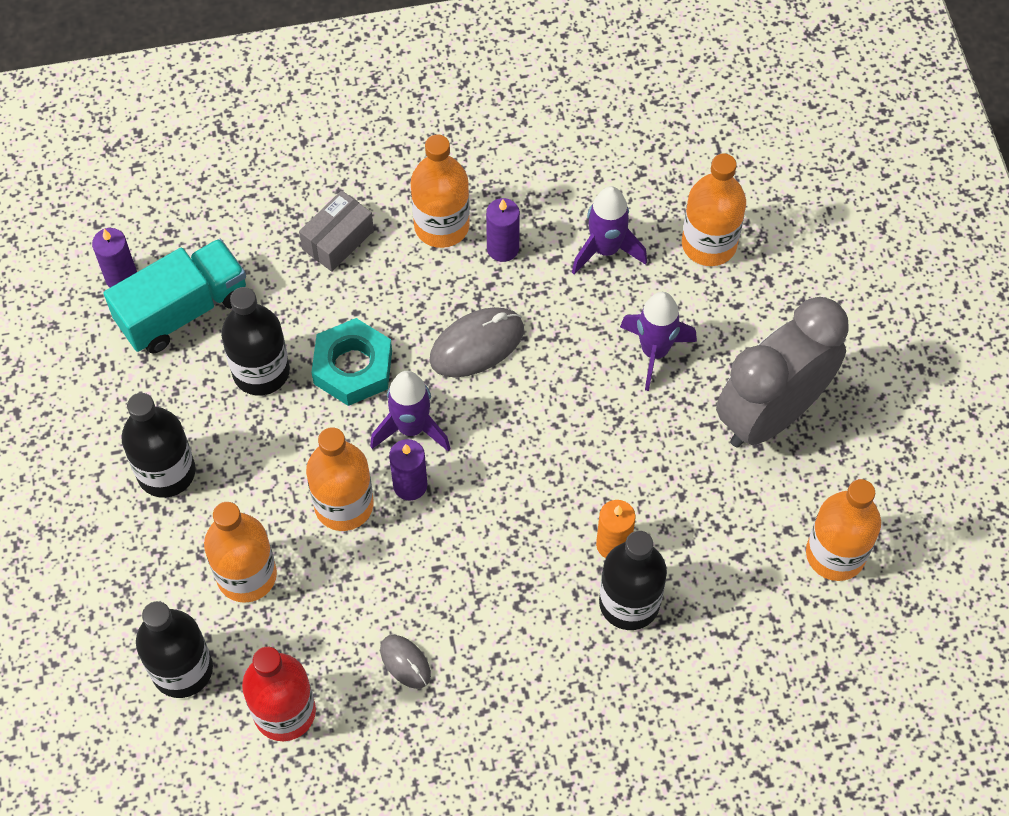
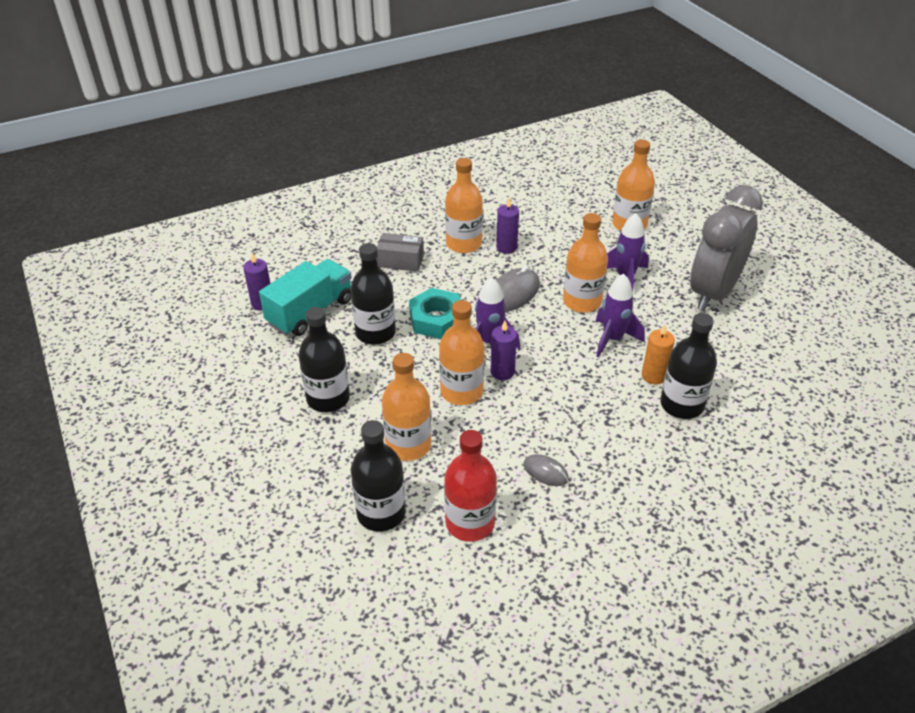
camera: 15 degrees left, 20 degrees down
(338, 240) = (400, 261): grey box -> grey box turned 75 degrees clockwise
(605, 250) = (569, 237): purple rocket -> purple rocket (612, 339)
(835, 554) = (796, 352): orange bottle -> orange bottle (582, 301)

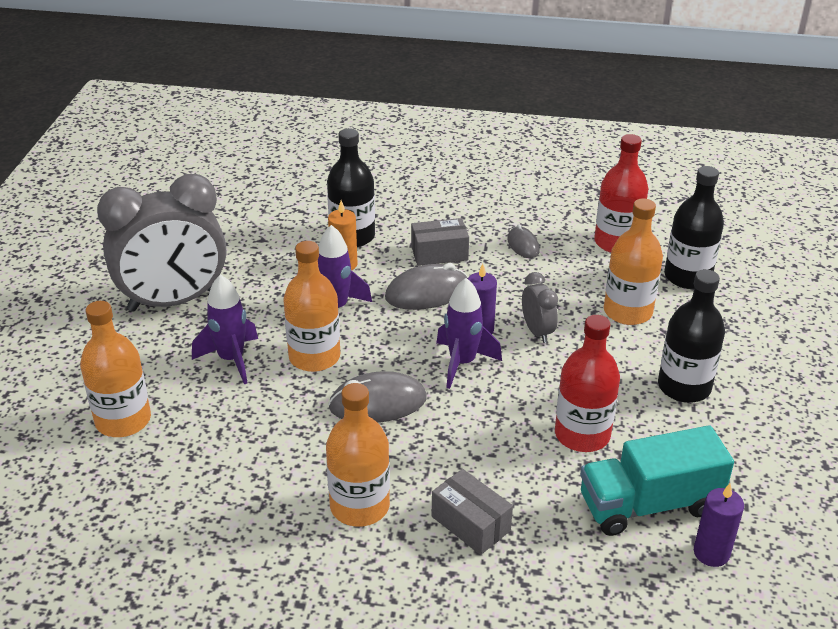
camera: 145 degrees left, 5 degrees down
(375, 333) = (582, 435): black bottle -> red bottle
(436, 319) = (496, 416): turquoise nut -> none
(461, 391) = (537, 331): orange bottle -> grey clock
(506, 247) = (311, 470): purple candle -> none
(569, 383) = (427, 292): none -> grey mouse
(600, 425) = (439, 253): none -> grey box

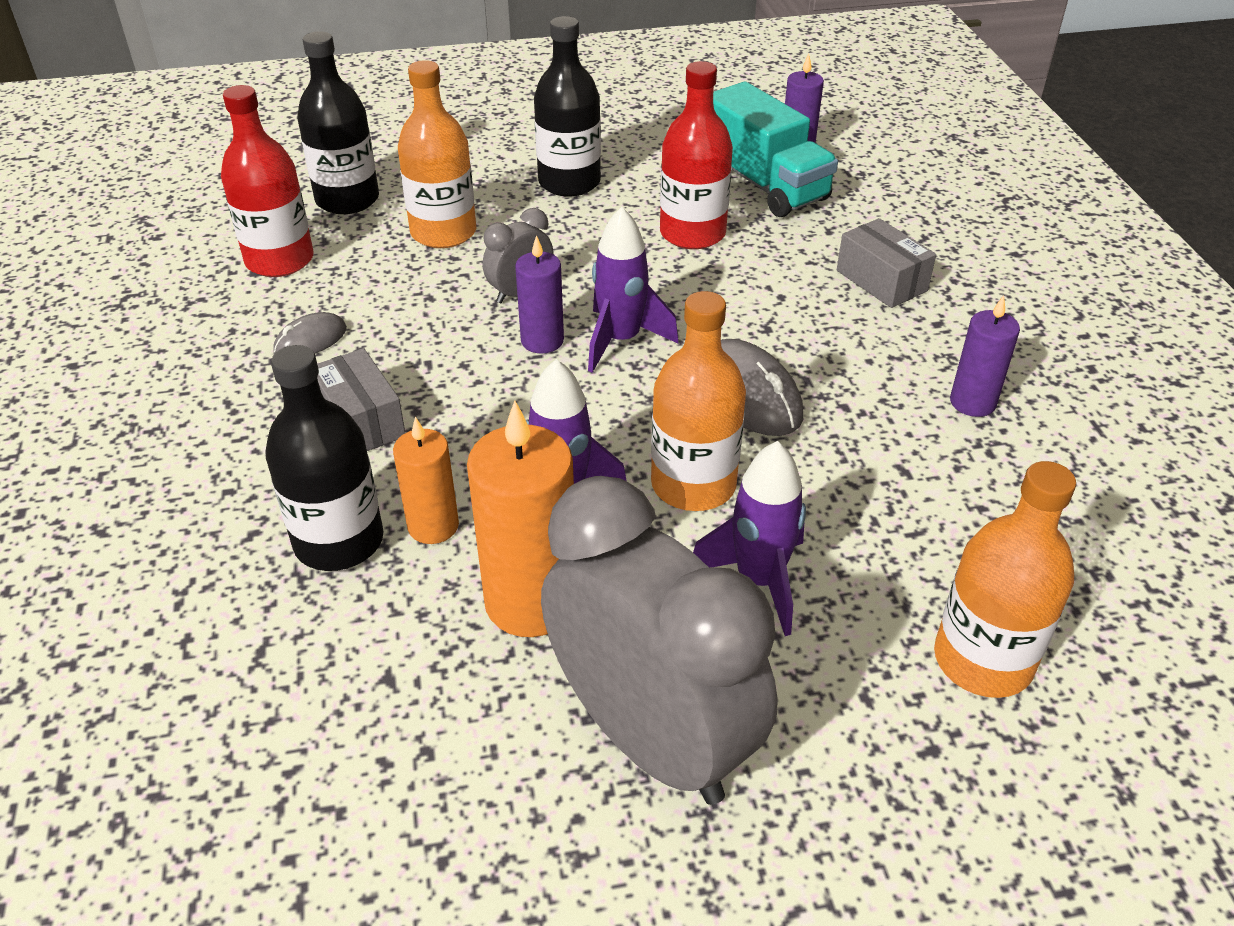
camera: 110 degrees left, 5 degrees up
(273, 284) = (531, 602): none -> orange candle
(305, 511) = (972, 402): none -> purple candle
(359, 506) = (927, 362): orange bottle -> none
(427, 292) = (475, 409): grey mouse -> none
(470, 523) = (881, 281): grey box -> grey box turned 60 degrees counterclockwise

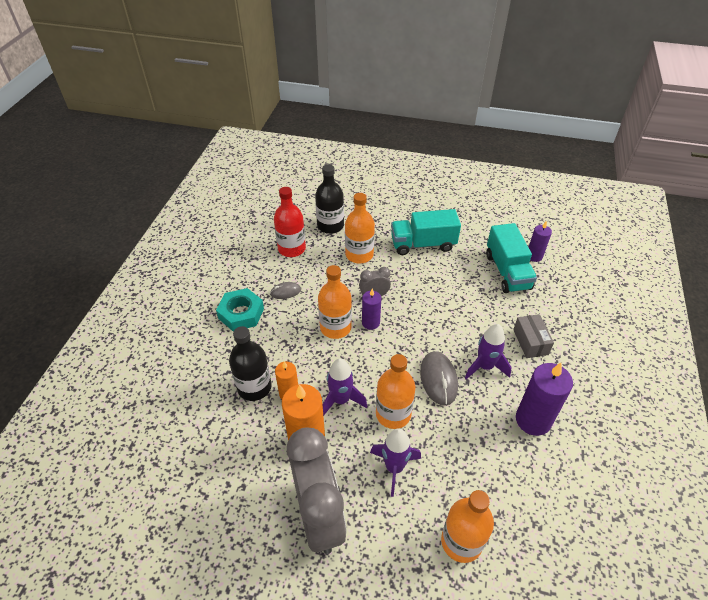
camera: 25 degrees right, 5 degrees up
(222, 410) = (241, 313): none -> turquoise nut
(361, 420) = (286, 336): grey box -> none
(468, 371) = (335, 327): none -> orange bottle
(569, 182) = (423, 244): black bottle -> turquoise truck
(621, 341) = (401, 334): purple rocket -> purple rocket (485, 367)
(692, 233) = (461, 288): red bottle -> none
(972, 402) = (533, 420): purple candle -> purple candle, size x1.71

